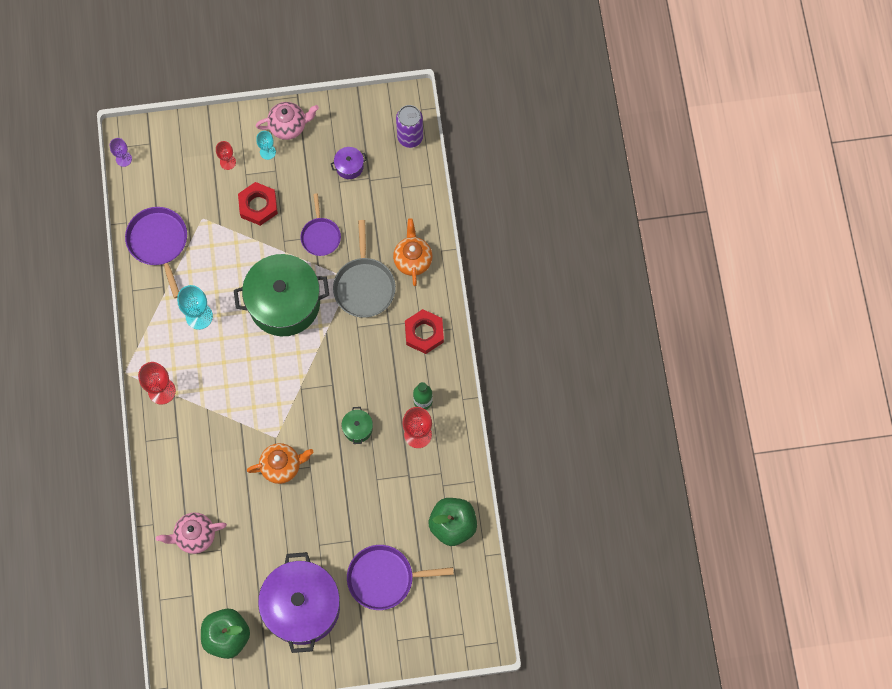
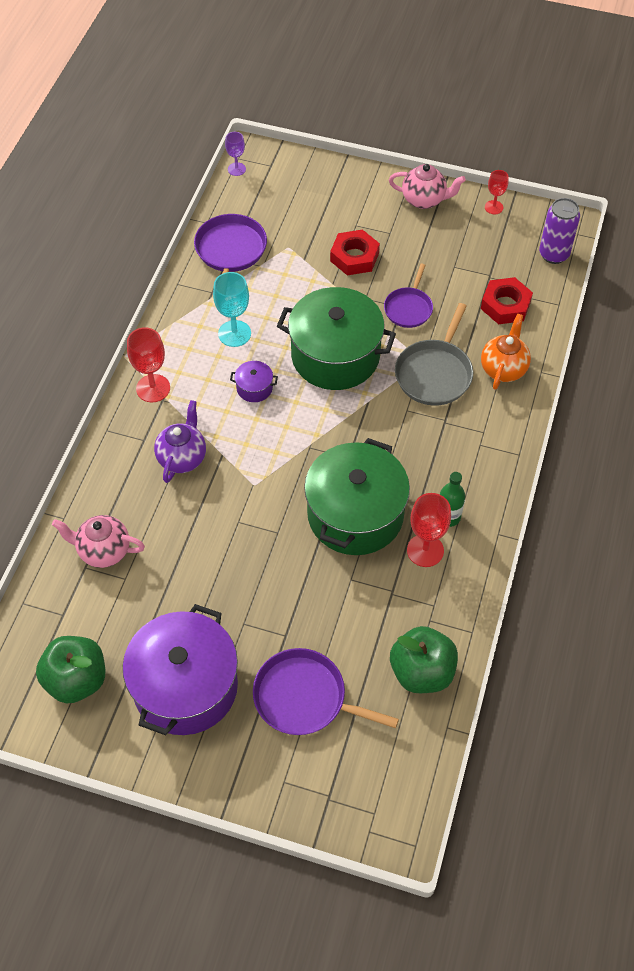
camera: 25 degrees right, 15 degrees down
(213, 438) = (182, 458): none -> purple teapot
(228, 162) = (342, 208): red goblet -> red goblet (494, 207)
(267, 152) = (390, 214): turquoise goblet -> none
(282, 466) = (245, 518): orange teapot -> none
(349, 166) = (473, 257): purple pot -> purple pot (254, 388)
(357, 428) = (355, 514): green pot -> green pot, size x2.49
(424, 333) = (483, 446): red nut -> red nut (505, 305)

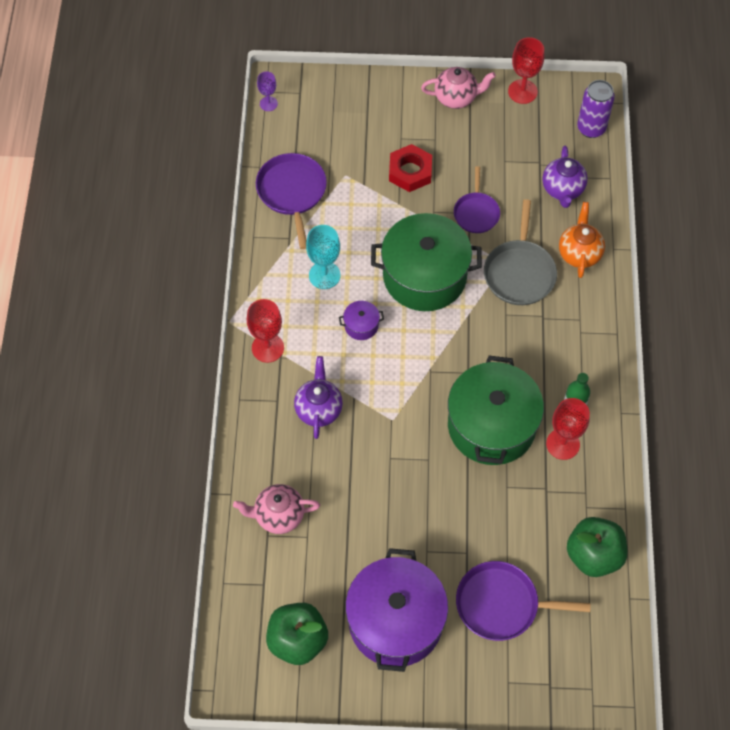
camera: 15 degrees left, 5 degrees up
(494, 207) = (522, 91): red goblet -> red goblet, size x1.64
(505, 305) = (562, 190): red nut -> purple teapot

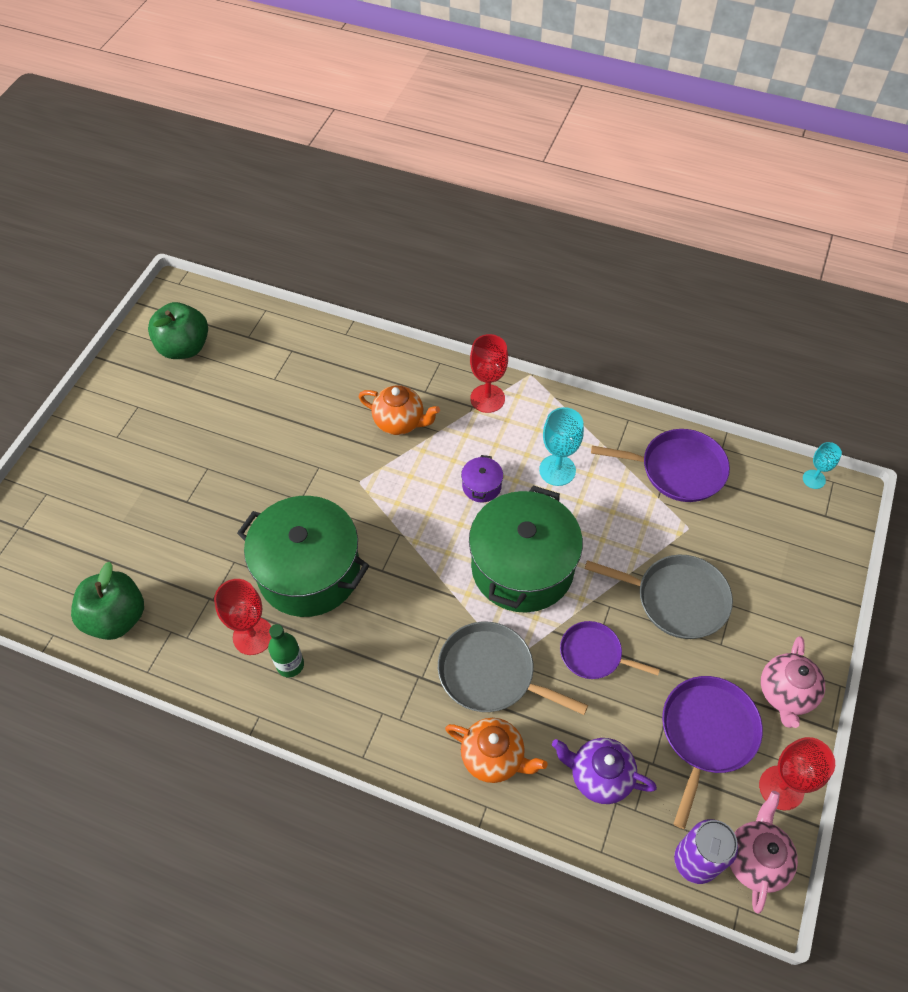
camera: 110 degrees right, 5 degrees down
(268, 104) = (814, 479): purple goblet -> turquoise goblet
(278, 516) = (306, 363): pink teapot -> pink teapot (755, 859)
(318, 409) = (400, 422): purple teapot -> orange teapot
(395, 621) = (157, 423): purple pot -> none
(410, 172) = (676, 599): red nut -> grey pan
(502, 604) = (119, 514): purple pan -> purple pan (707, 734)

